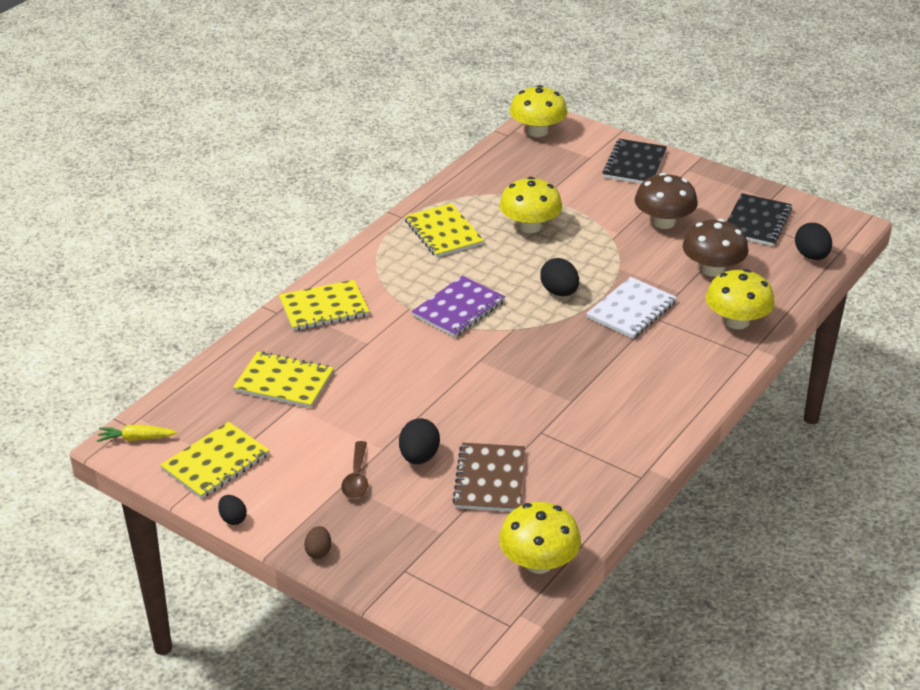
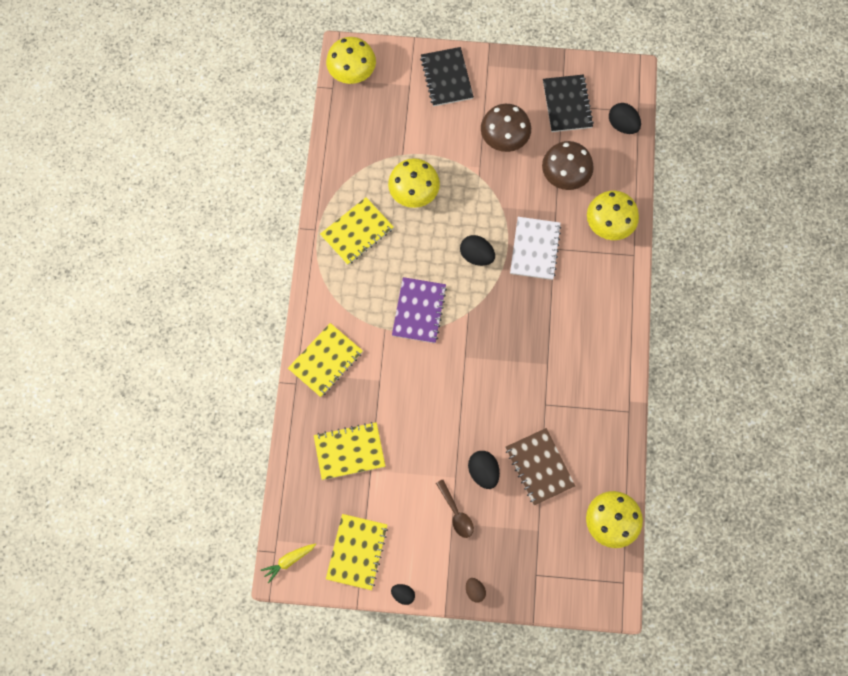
camera: 30 degrees left, 35 degrees up
(443, 232) = (357, 232): yellow notebook -> yellow notebook turned 75 degrees counterclockwise

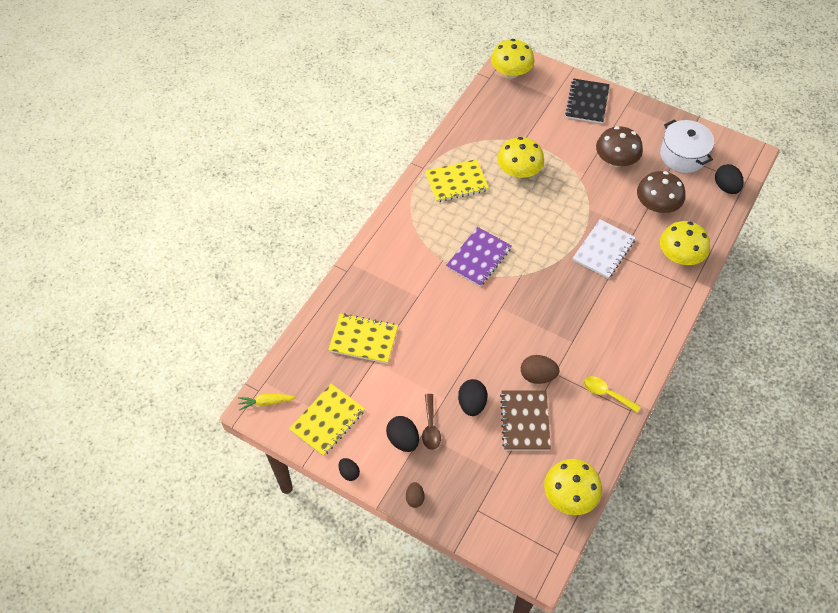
camera: 25 degrees right, 15 degrees down
(326, 360) = (380, 264): yellow notebook -> none
(476, 256) = (549, 236): black egg -> black egg (403, 440)
(531, 415) = (537, 376): none -> brown egg
(567, 104) = (683, 155): black notebook -> white pot
(601, 404) = (606, 393): none -> yellow spoon

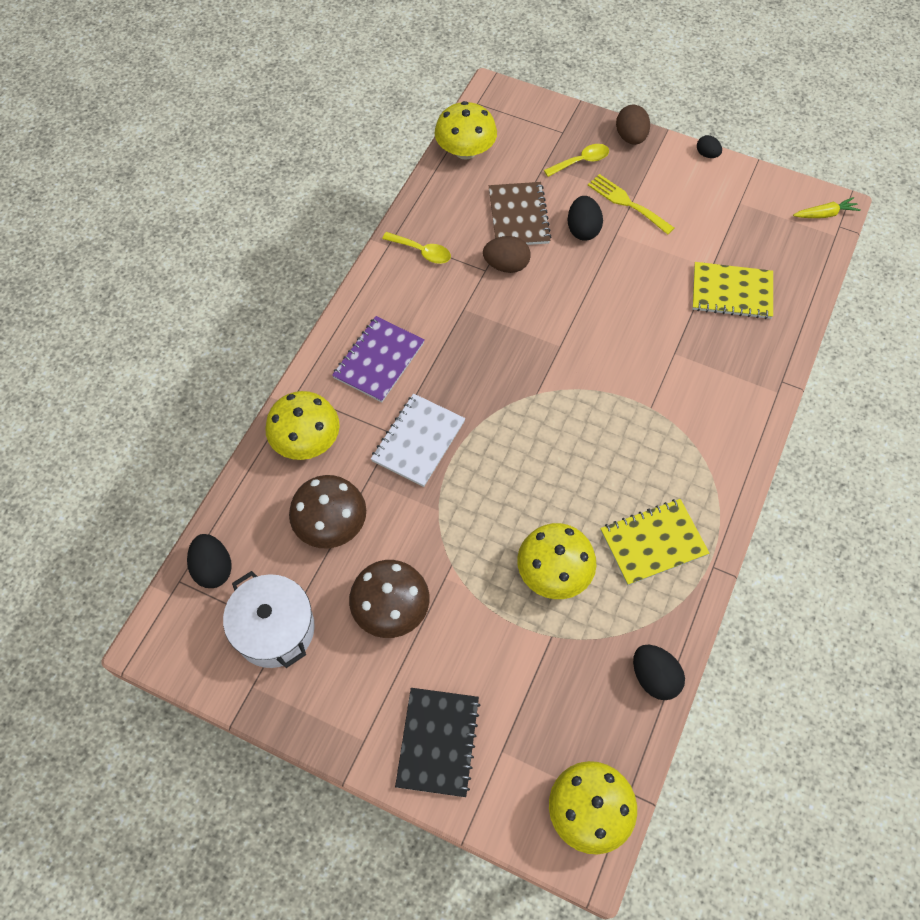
camera: 175 degrees right, 5 degrees up
(327, 420) = (747, 201): yellow notebook -> none
(403, 440) = (655, 188): black egg -> black egg (654, 677)
(415, 498) = (630, 137): brown egg -> brown egg, size x1.63
(430, 427) = (627, 203): brown spoon -> yellow fork
(464, 474) = (581, 161): none -> yellow spoon
(479, 258) = (599, 415): purple notebook -> purple notebook (379, 360)

